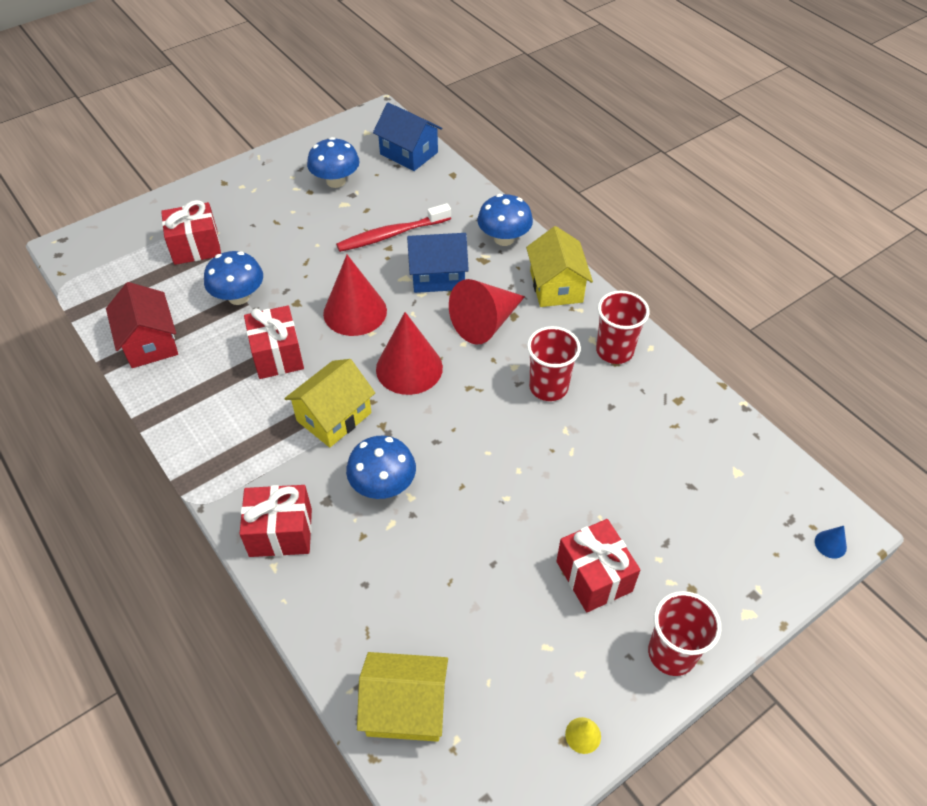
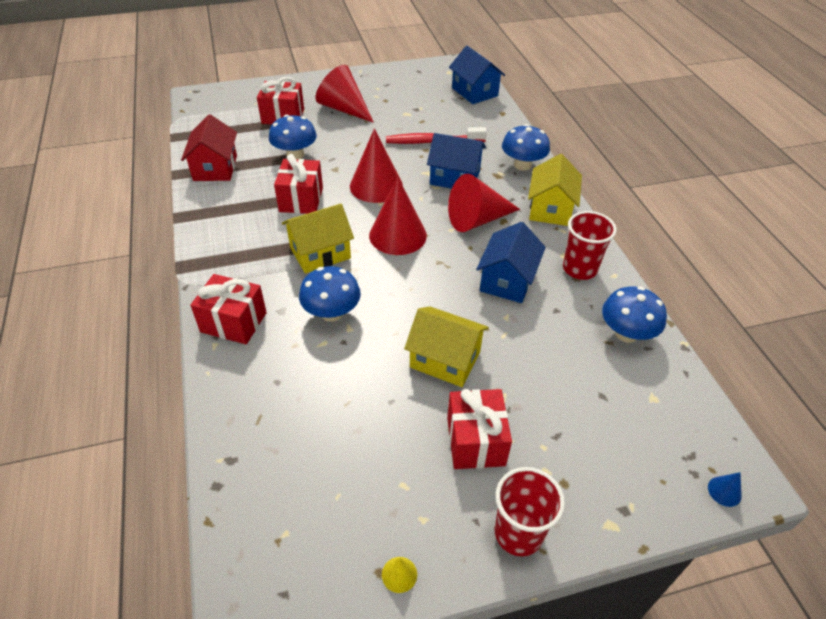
camera: 20 degrees right, 5 degrees down
(265, 216) = (344, 109): none -> red cone
(336, 181) = (408, 98): blue mushroom -> blue mushroom (626, 333)
(406, 707) = (257, 490): yellow house -> yellow house (445, 359)
(548, 387) = (507, 280): red cup -> blue house

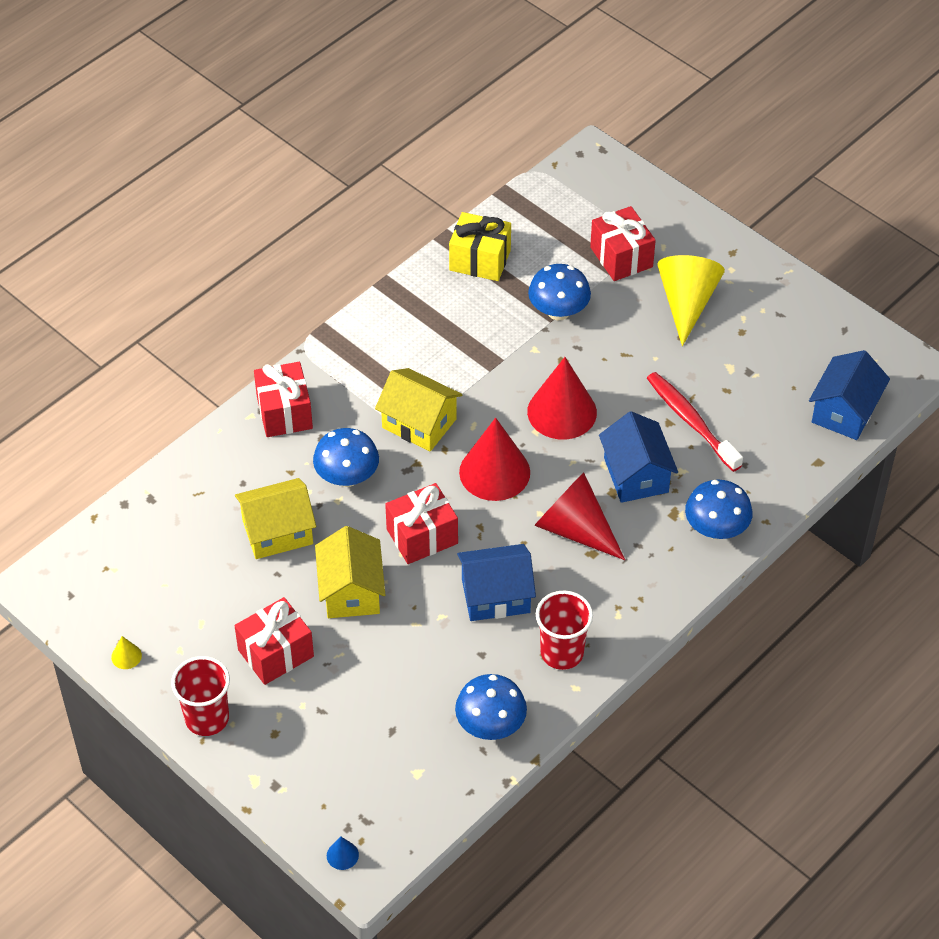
camera: 60 degrees right, 5 degrees up
(215, 168) = (480, 260): red house -> yellow gift
(301, 199) = (486, 361): red gift -> red gift (422, 536)
(344, 109) = (687, 303): red cone -> yellow cone
(550, 209) = (649, 588): yellow house -> yellow house (277, 532)

